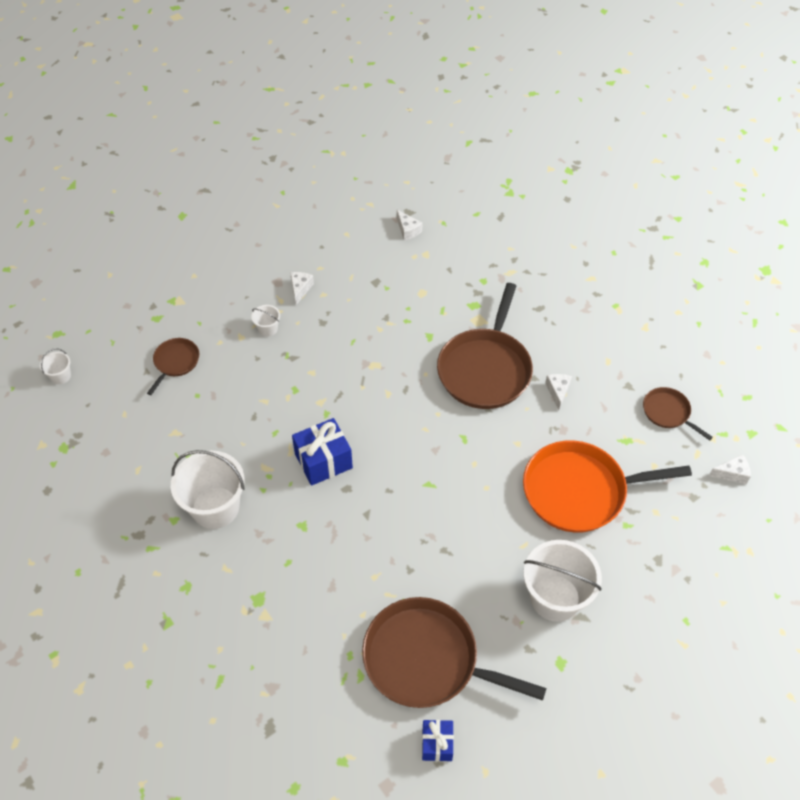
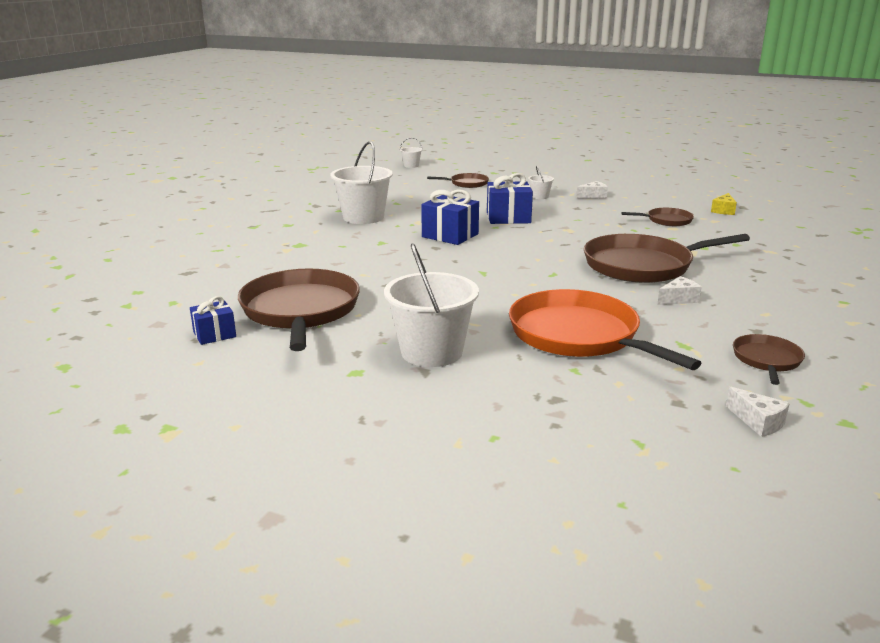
camera: 60 degrees right, 30 degrees down
(309, 389) = (508, 218): none -> blue gift
(402, 284) = (666, 220): none -> brown pan
(408, 230) = (723, 211): white cheese -> yellow cheese

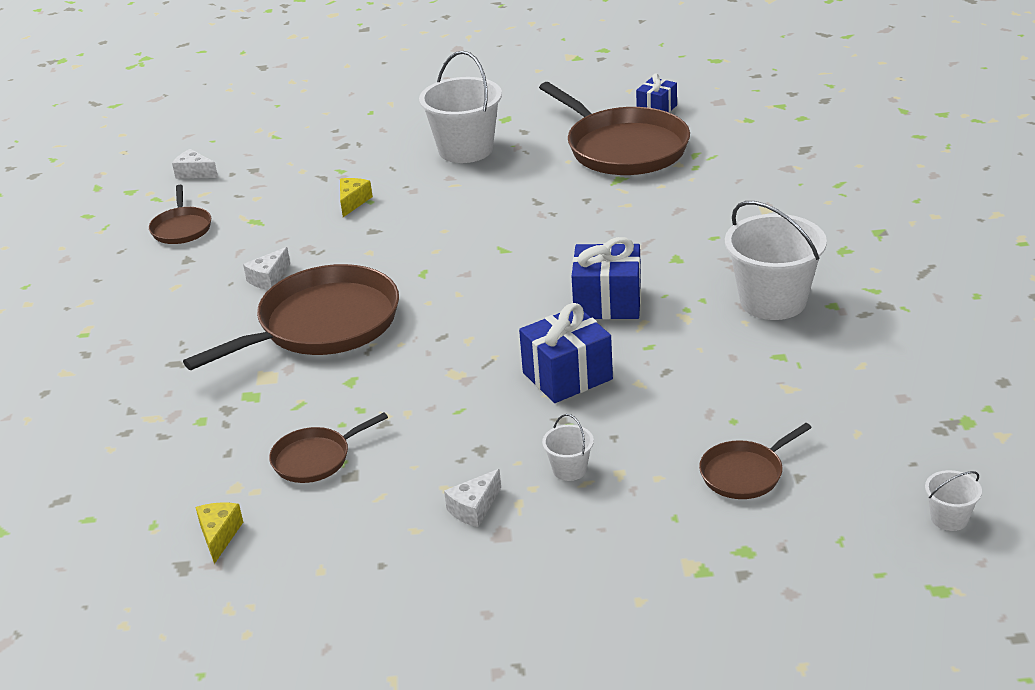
camera: 155 degrees right, 10 degrees up
(579, 335) = (353, 202): orange pan -> yellow cheese

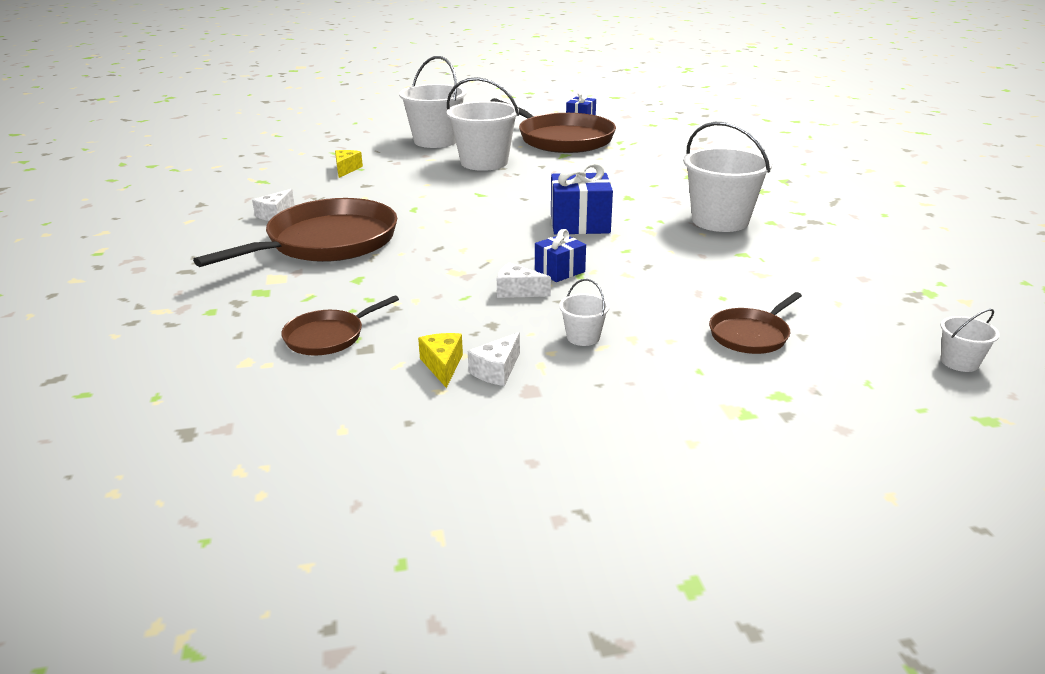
camera: 10 degrees left, 5 degrees down
(181, 228) = (196, 186): brown pan -> none
(194, 173) = (209, 155): white cheese -> white cheese (517, 291)
(219, 535) = (229, 403): yellow cheese -> yellow cheese (442, 366)
(518, 192) = (484, 162): none -> white bucket
(567, 376) = (559, 271): blue gift -> blue gift, size x0.60

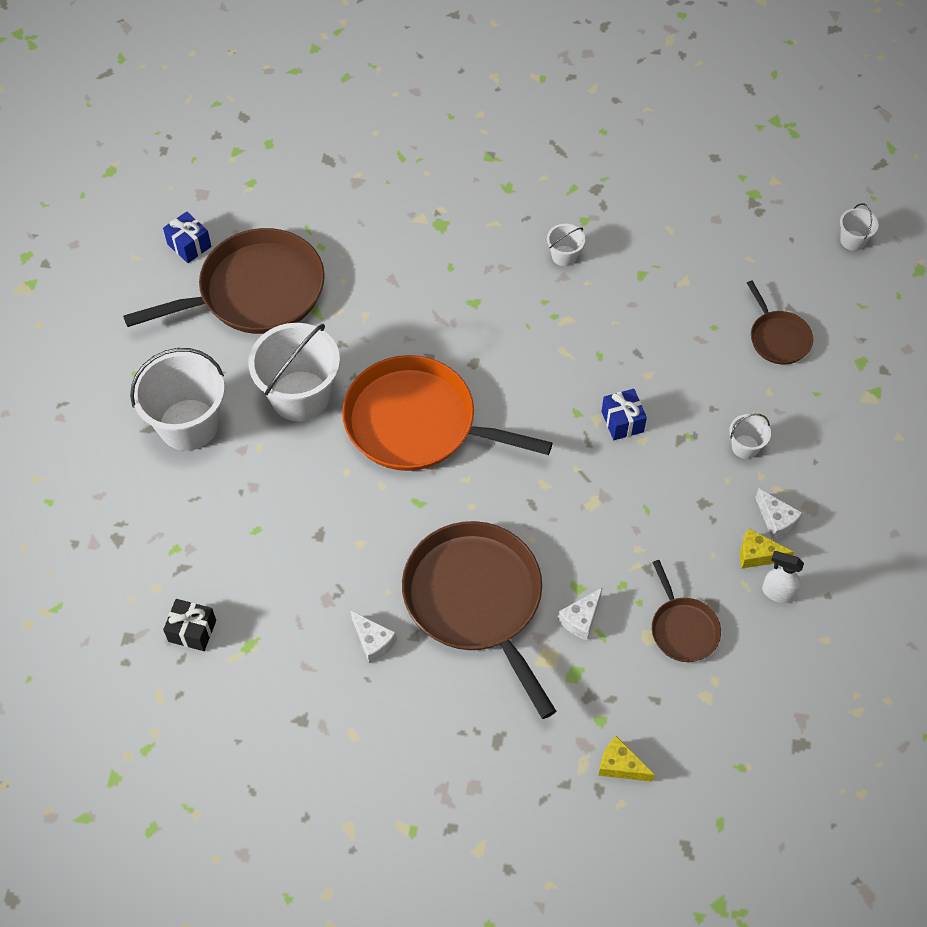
camera: 70 degrees left, 30 degrees up
(269, 166) = (192, 631): none -> black gift
(346, 169) = (251, 545): yellow cheese -> yellow cheese (620, 765)
(397, 386) = (778, 592): none -> white spray bottle
(490, 197) = (417, 423): none -> orange pan
(517, 291) = (650, 466): white cheese -> white cheese (581, 619)
(580, 224) = (523, 368): blue gift -> none
(720, 220) = (564, 256): white bucket -> white bucket, size x0.45

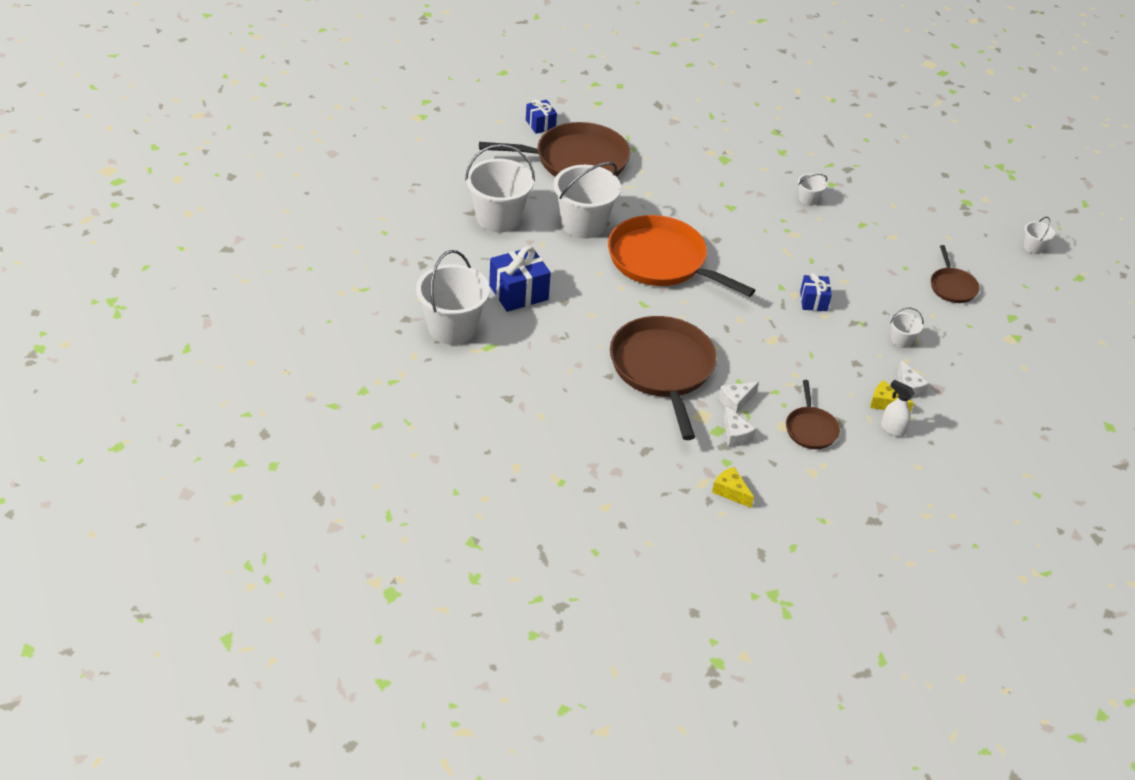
camera: 15 degrees right, 15 degrees down
(192, 631) = (452, 328): black gift -> white bucket
(256, 541) = (518, 293): none -> blue gift
(373, 641) = (578, 370): white cheese -> white cheese (735, 435)

